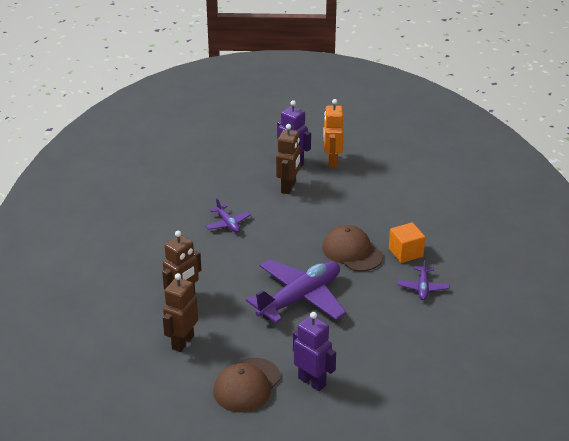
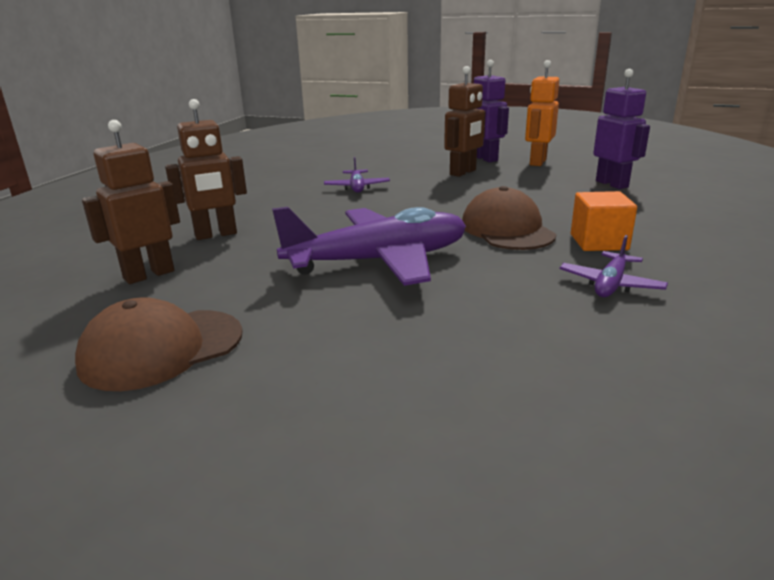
camera: 25 degrees right, 10 degrees down
(312, 381) = (281, 373): purple robot -> purple robot (612, 184)

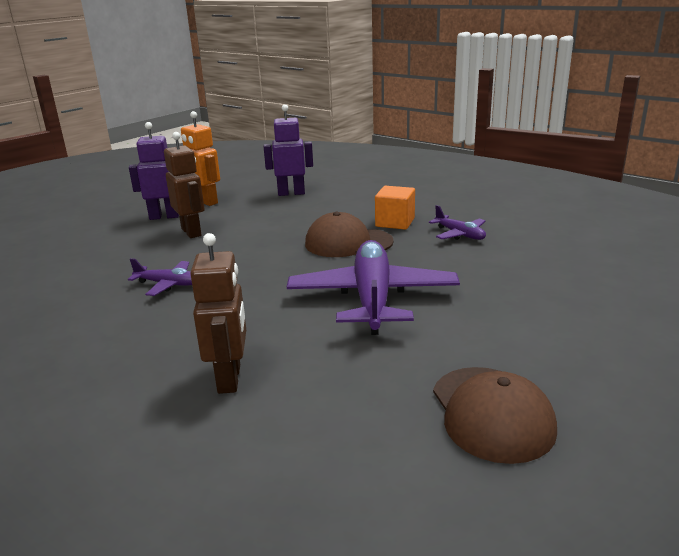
camera: 70 degrees left, 0 degrees up
(149, 275) = (317, 426): brown robot -> none

